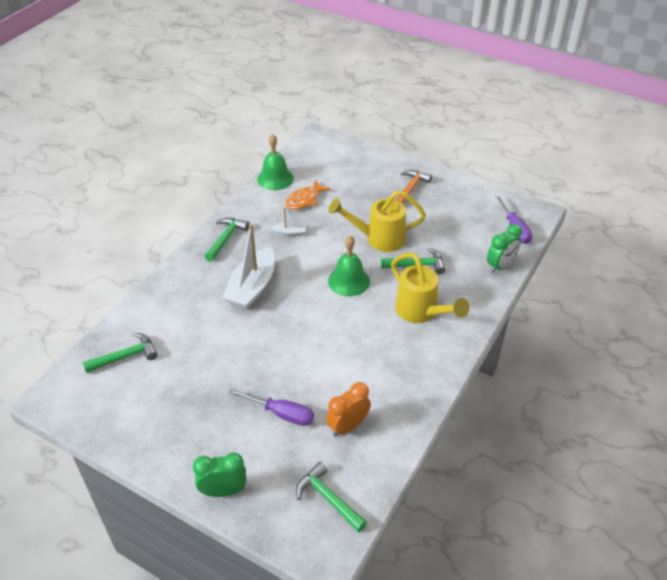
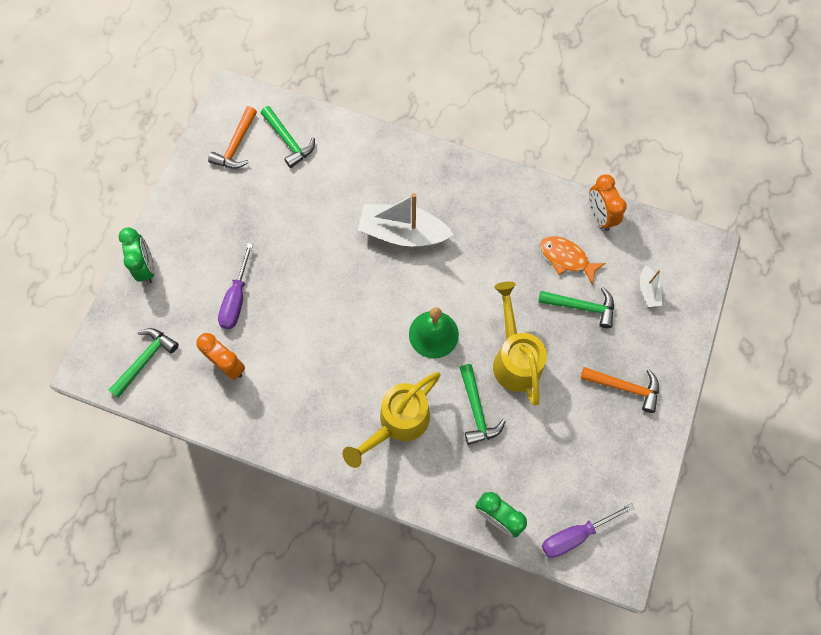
camera: 80 degrees right, 25 degrees up
(111, 399) = (236, 145): none -> orange hammer
(226, 238) = (476, 187): green hammer -> green hammer (581, 307)
(275, 178) = (600, 216): green bell -> orange clock
(290, 233) = (501, 254): white boat -> white boat (648, 290)

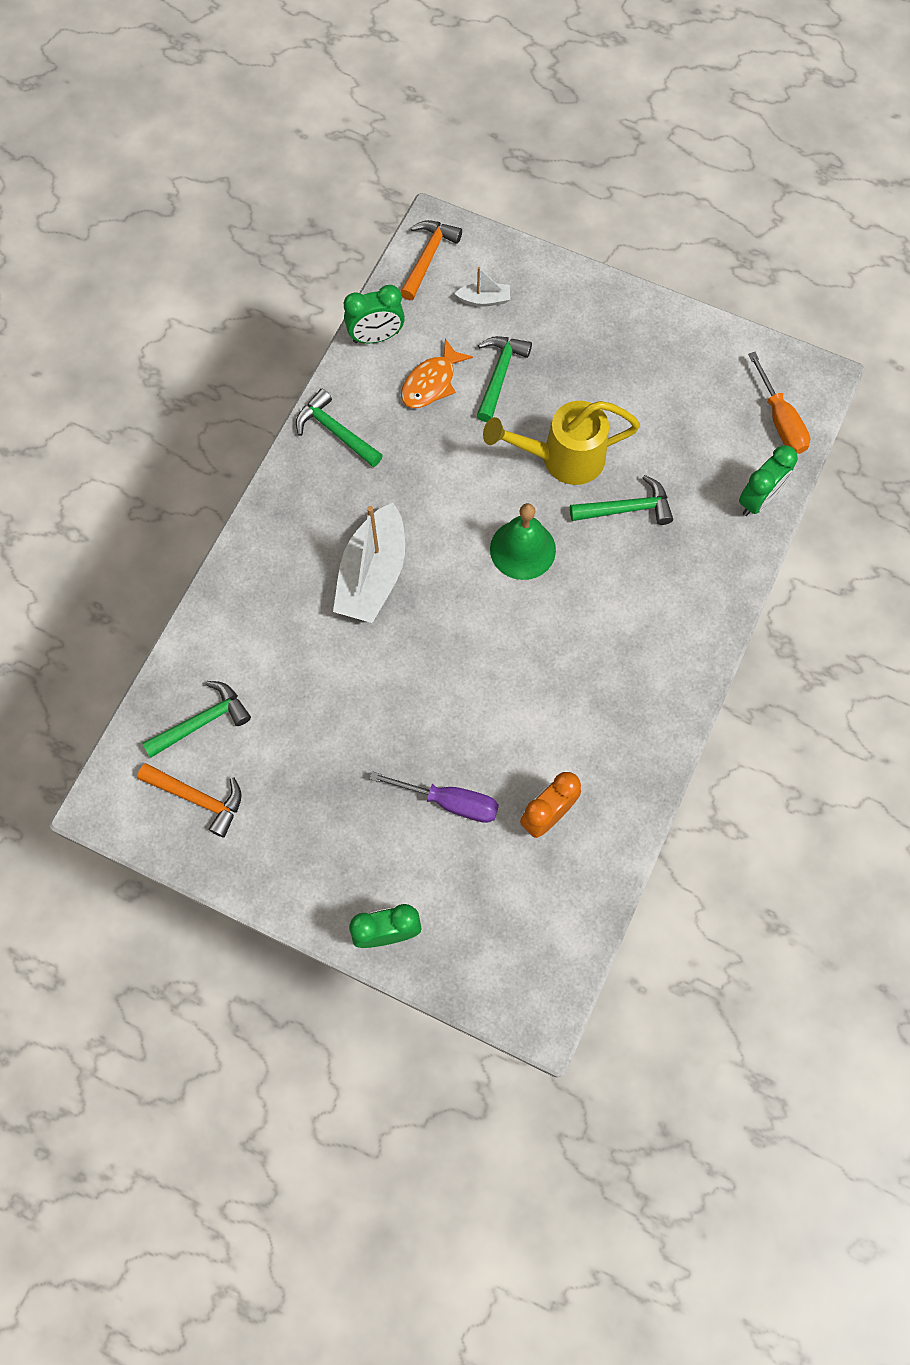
camera: 85 degrees left, 0 degrees up
(145, 360) = (532, 931): green hammer -> green hammer (335, 432)
(397, 423) = (640, 602): yellow watering can -> none
(575, 535) = (780, 420): purple screwdriver -> orange screwdriver
(600, 216) = (376, 337): orange clock -> green clock
(624, 387) = (606, 343): orange hammer -> orange hammer (428, 258)

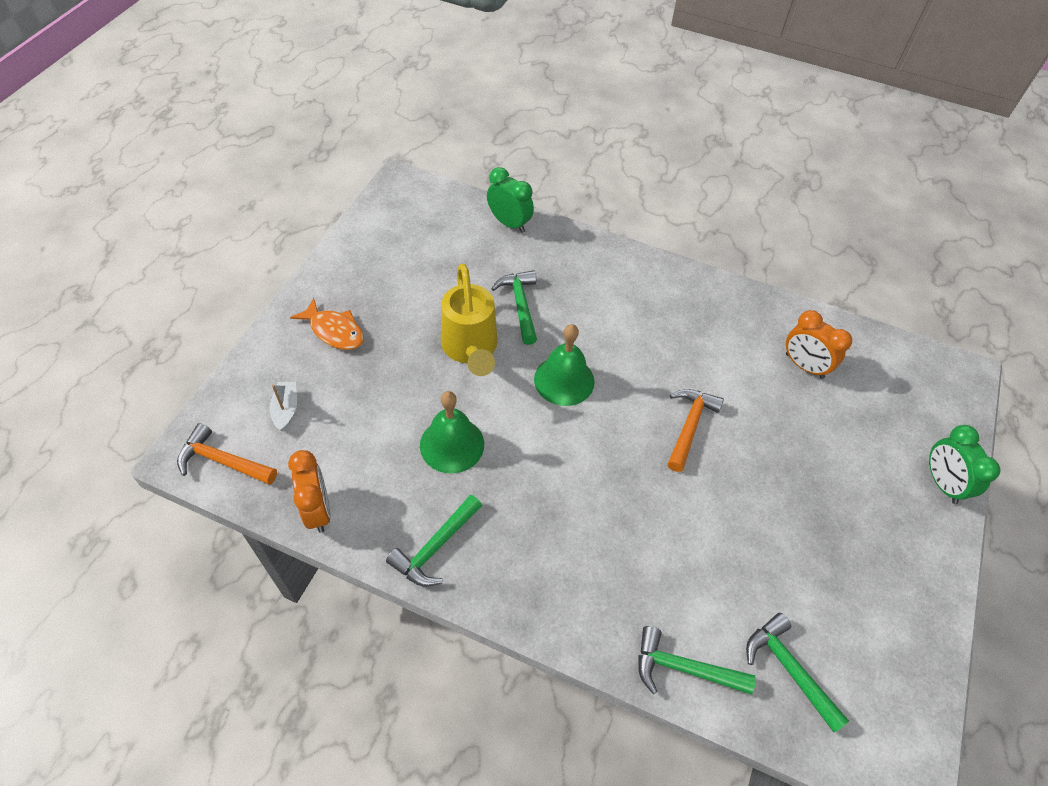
camera: 95 degrees left, 15 degrees down
(198, 798) = (872, 666): orange hammer -> orange hammer (689, 426)
(372, 575) = (601, 505): white boat -> none
(376, 337) = (318, 510): green clock -> orange clock
(431, 382) = (381, 456): orange fish -> orange fish (334, 331)
(443, 443) = (452, 444): none -> green bell
(450, 802) = (812, 436): purple screwdriver -> none
(499, 375) = (377, 397): green hammer -> green hammer (683, 668)
(780, 420) = (437, 206): orange screwdriver -> none

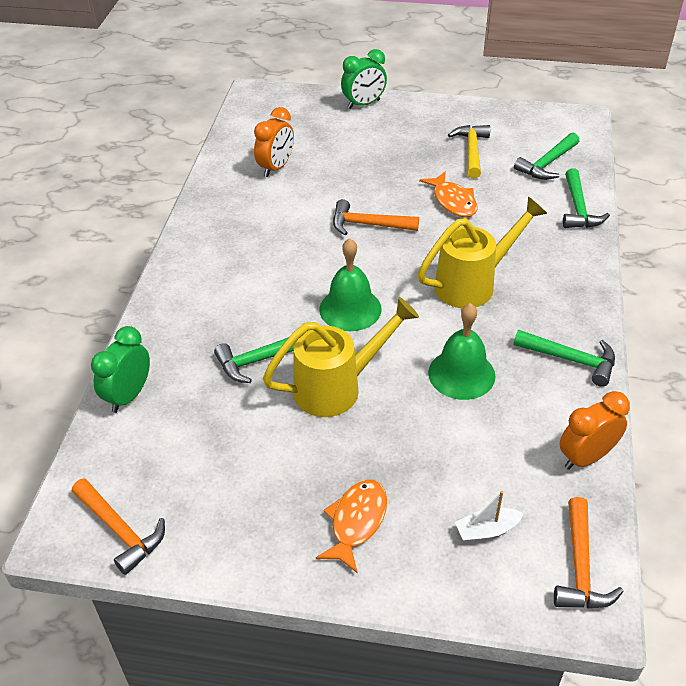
camera: 100 degrees left, 10 degrees down
(390, 209) = (120, 530): none -> orange hammer
(572, 496) = (473, 283): none -> yellow watering can
(719, 522) = (453, 201): none -> orange fish
(825, 580) = (471, 151): none -> yellow hammer

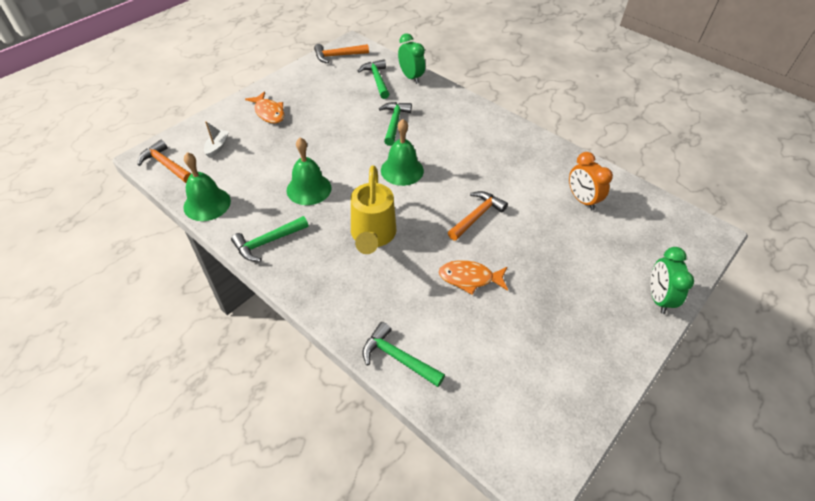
camera: 120 degrees right, 5 degrees up
(338, 387) = (349, 140): yellow watering can -> none
(471, 151) = (532, 334): yellow hammer -> none
(547, 164) = (476, 381): green hammer -> green hammer (377, 80)
(586, 457) = (207, 204): orange clock -> green bell

